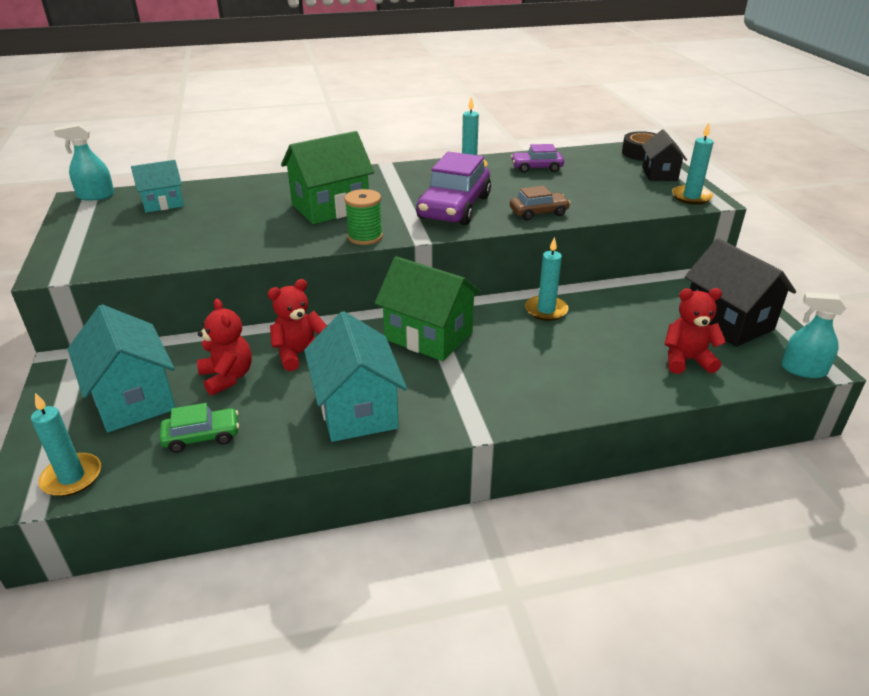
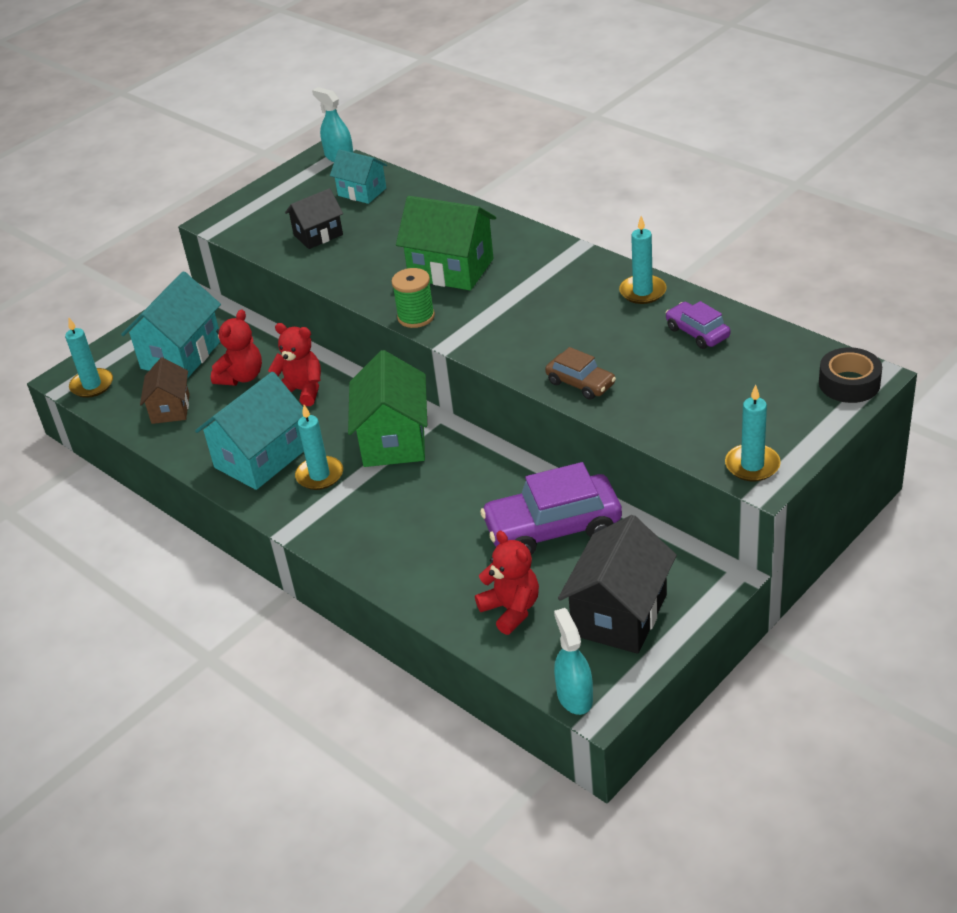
camera: 60 degrees right, 5 degrees up
(202, 436) = (170, 408): green car -> brown house
(454, 207) = (532, 331): purple car -> purple car (553, 528)
(546, 310) = (509, 486): turquoise candle -> turquoise candle (319, 475)
(659, 174) = (795, 419): black house -> black house (318, 235)

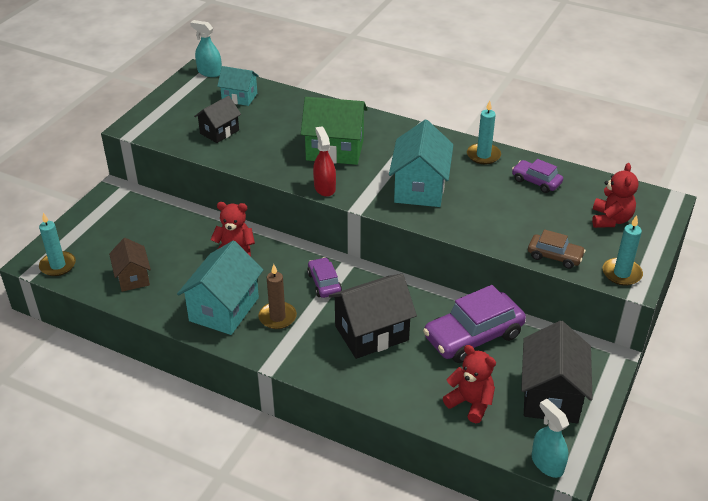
camera: 20 degrees left, 0 degrees up
(181, 354) = (124, 233): turquoise house -> turquoise house (419, 188)
(241, 377) = (182, 246): red teddy bear -> red teddy bear (610, 219)
(319, 475) = (277, 317): turquoise candle -> brown candle
(394, 440) = (324, 283): green house -> purple car
(416, 317) = (324, 188): green spool -> red spray bottle
(426, 508) = (371, 333): none -> black house
(580, 383) = (471, 226): brown car -> brown car (555, 256)
(849, 383) = (657, 208): black tape -> none

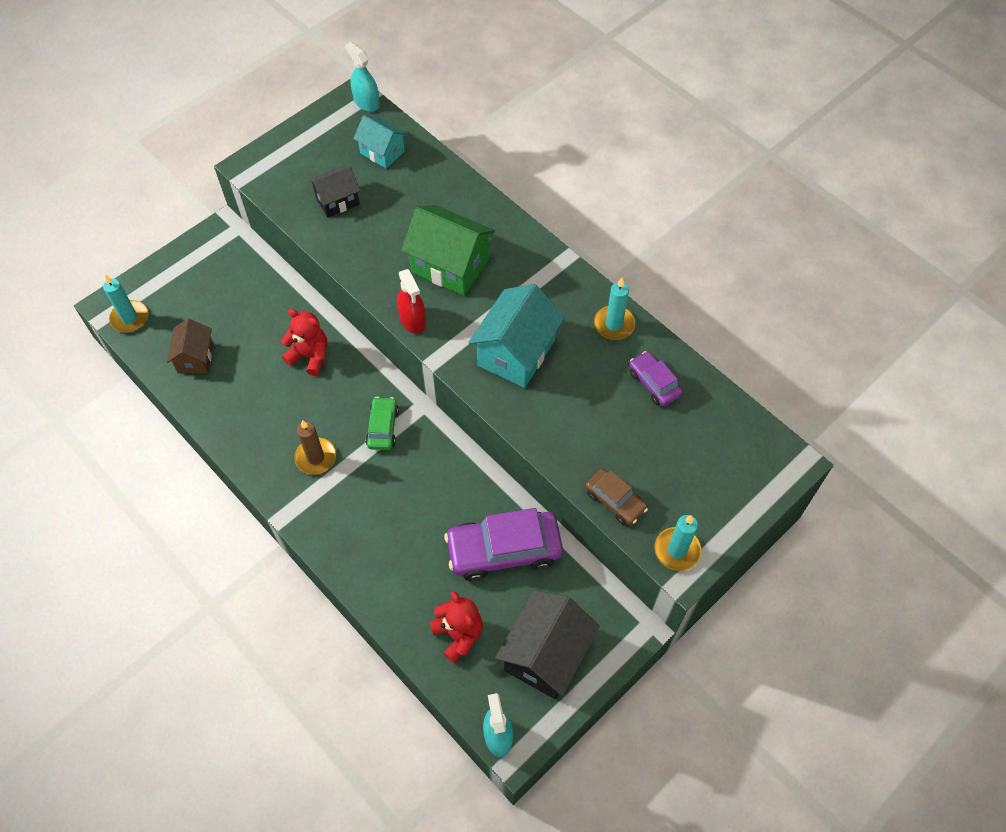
camera: 20 degrees right, 20 degrees up
(224, 309) = (267, 429): turquoise house -> none
(324, 188) = (412, 320): red spray bottle -> red spray bottle turned 150 degrees clockwise
(324, 283) = (382, 427): purple car -> green car
(371, 333) = (401, 510): black house -> none
(610, 219) = (709, 468): red teddy bear -> none

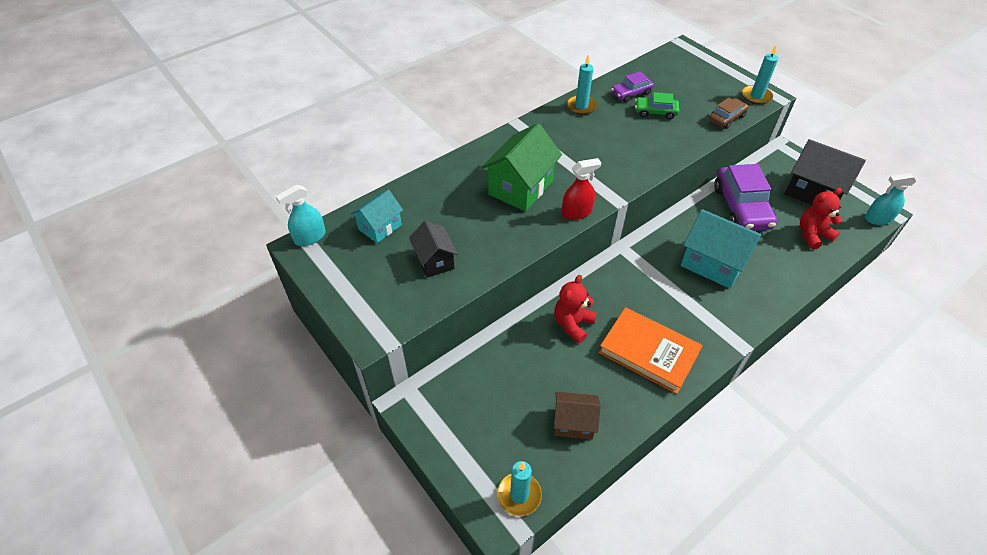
camera: 85 degrees left, 10 degrees down
(273, 425) = (648, 352): none -> orange book
(315, 457) = (678, 320): brown candle -> none
(382, 427) = (644, 273): green car -> green car (655, 112)
(516, 353) = (608, 155): turquoise house -> turquoise house (713, 263)

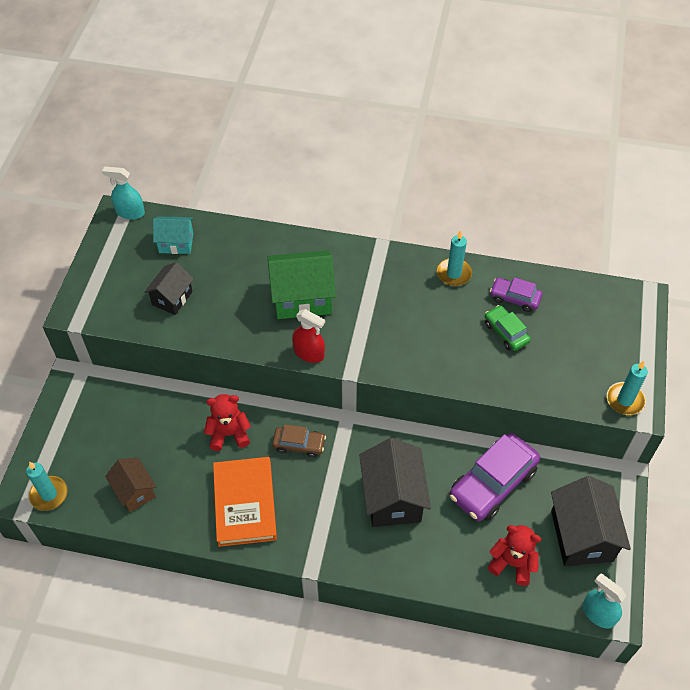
camera: 50 degrees right, 5 degrees up
(713, 263) = (392, 497): turquoise house -> black house
(726, 118) = (558, 393): brown car -> brown car (299, 444)

